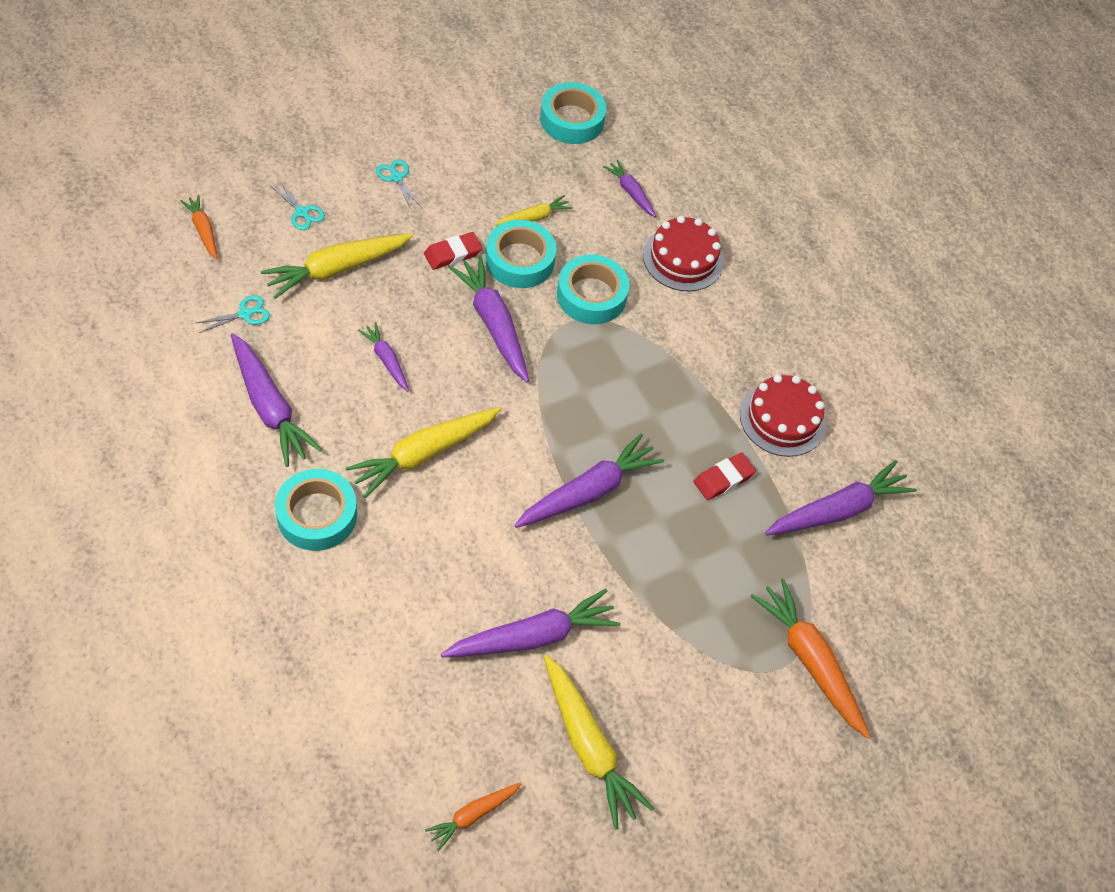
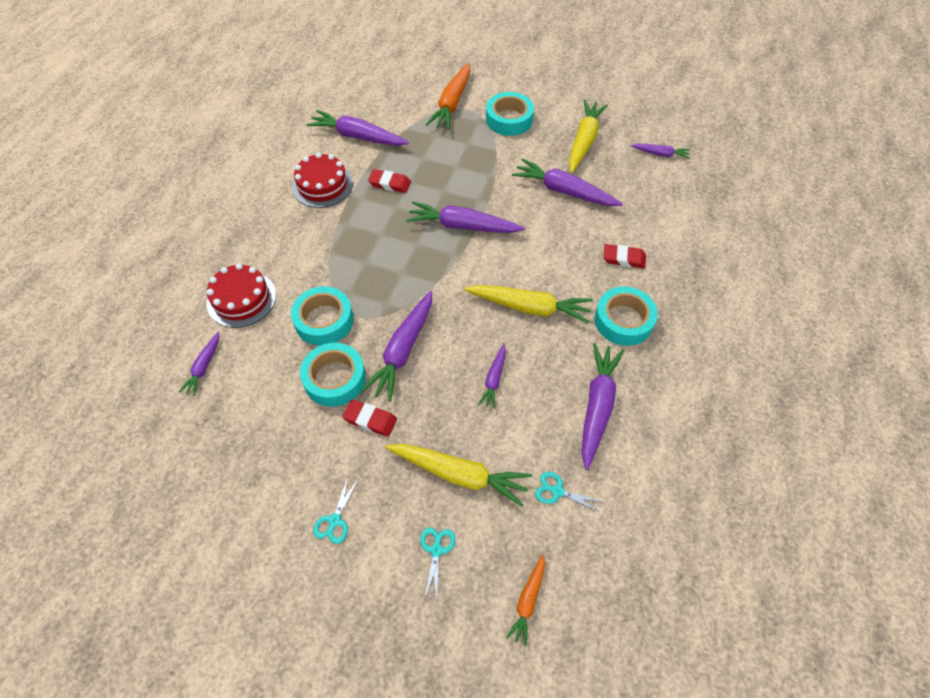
camera: 125 degrees left, 0 degrees up
(380, 595) = (624, 258): none -> red eraser
(473, 815) = (660, 154): orange carrot -> purple carrot
(534, 217) = (286, 402): yellow carrot -> none
(572, 120) = (154, 459): turquoise tape -> turquoise tape (509, 119)

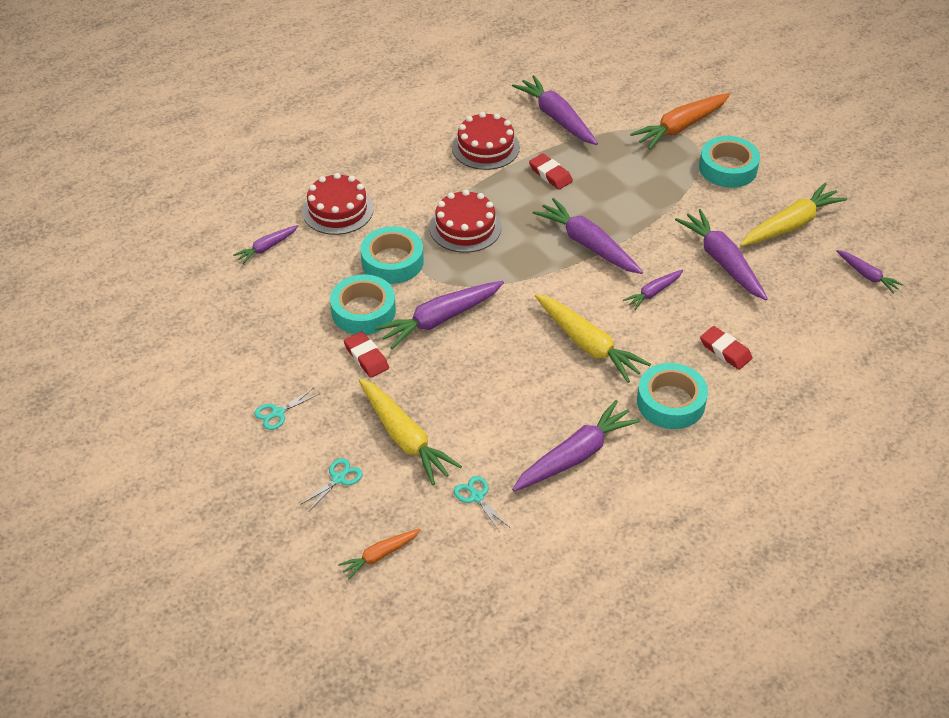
camera: 35 degrees right, 10 degrees down
(359, 260) = (465, 227): none -> red cake
(494, 379) = (500, 384): purple carrot -> purple carrot (653, 293)

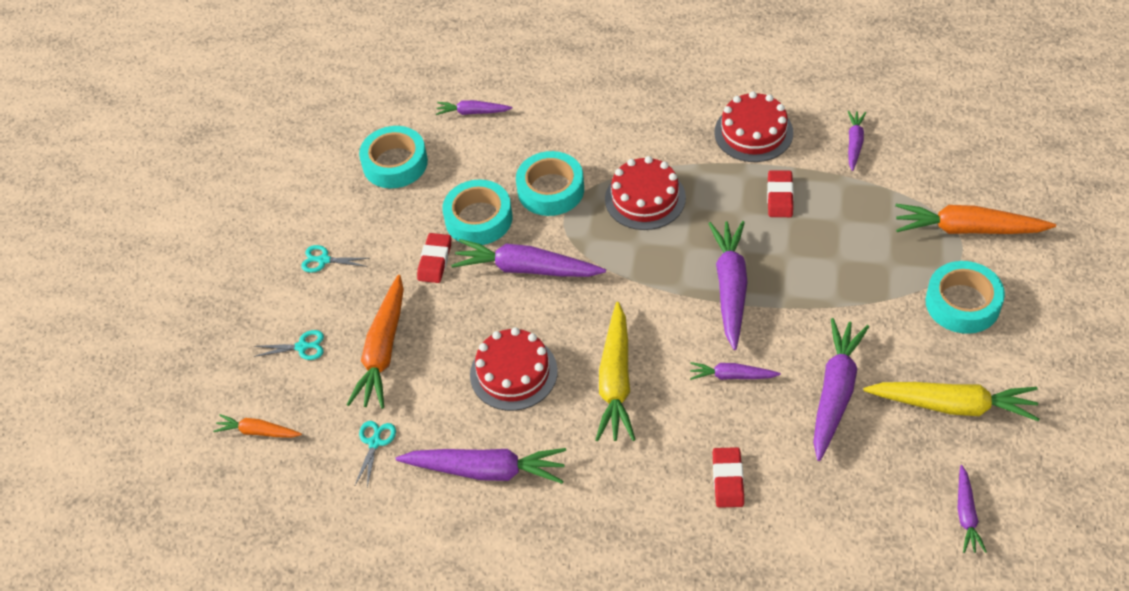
camera: 50 degrees right, 5 degrees up
(337, 210) = (562, 113): red cake -> red cake (513, 373)
(404, 438) = (383, 351): yellow carrot -> orange carrot
(556, 118) = (854, 143): purple carrot -> purple carrot, size x0.55
(670, 402) = (620, 488): turquoise tape -> turquoise tape (395, 163)

